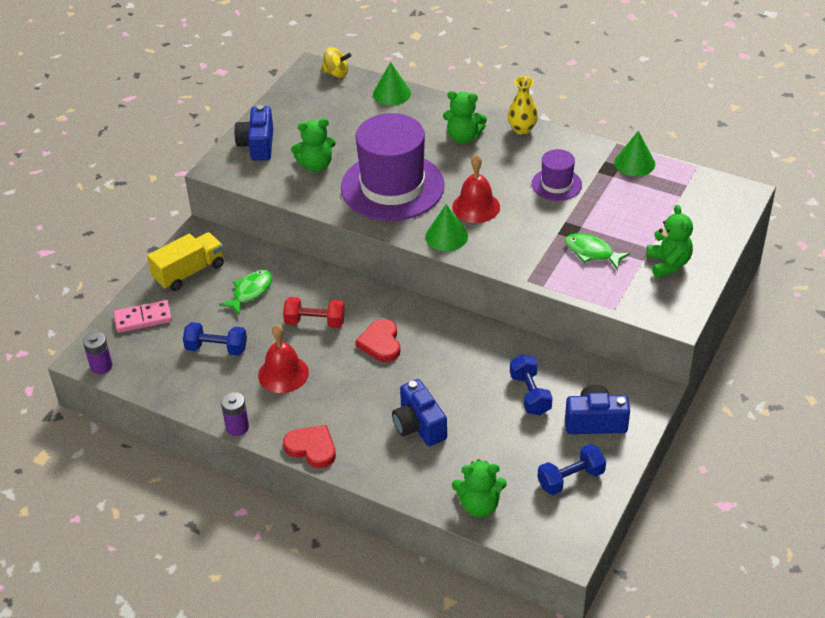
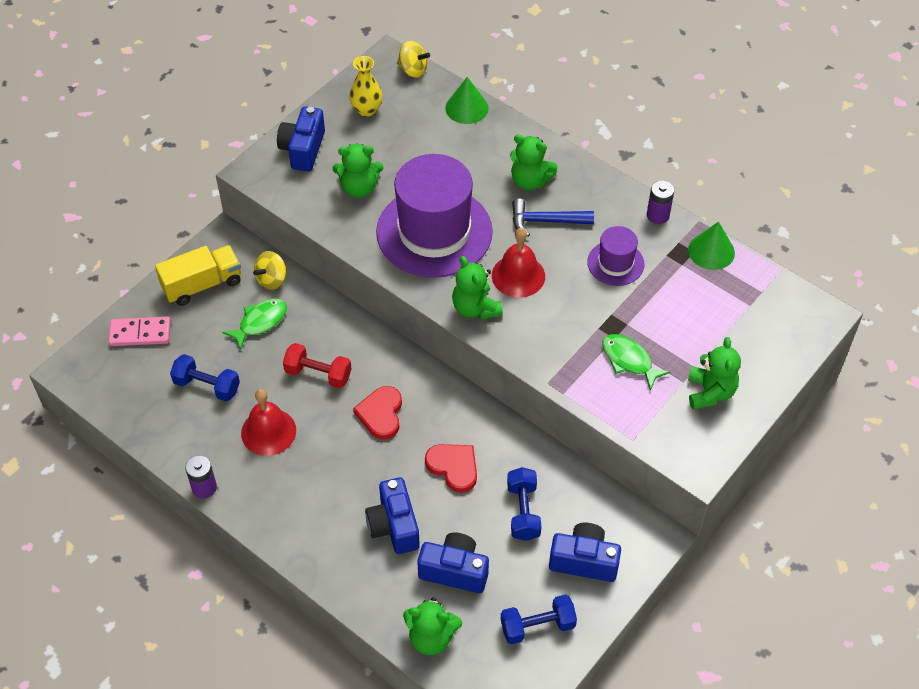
camera: 10 degrees right, 10 degrees up
(101, 366) = (83, 384): purple battery -> purple battery (657, 215)
(251, 258) = (272, 279): none -> yellow spinning top
(312, 448) = (275, 529): red heart -> red heart (453, 467)
(446, 236) = (475, 308): green cone -> green teddy bear
(484, 450) = (454, 570): none -> blue camera
(487, 164) = (546, 221): none -> blue hammer
(522, 129) = (598, 182): yellow vase -> yellow vase (366, 110)

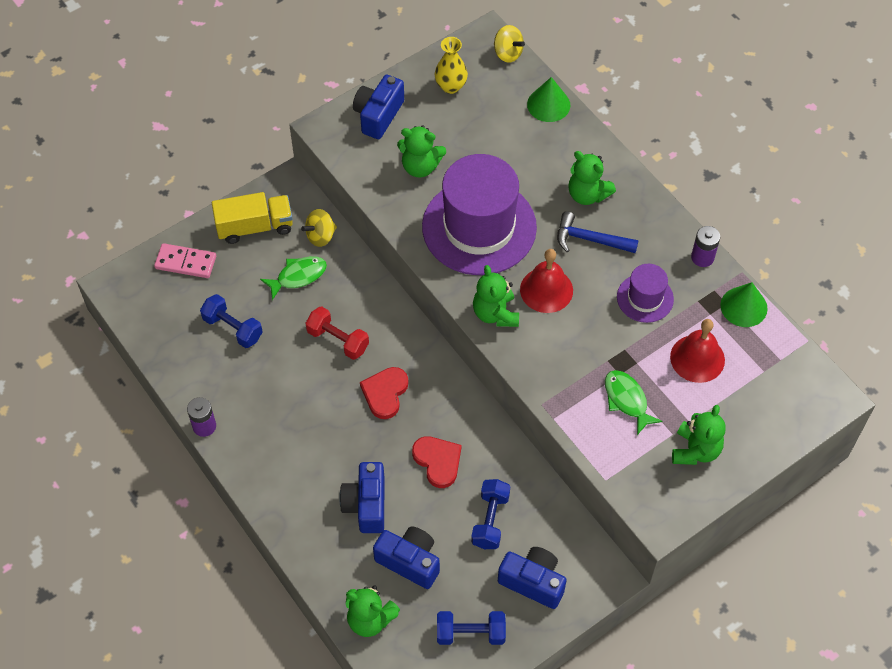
camera: 15 degrees right, 5 degrees up
(268, 431) = (277, 386): red bell -> red bell (697, 358)

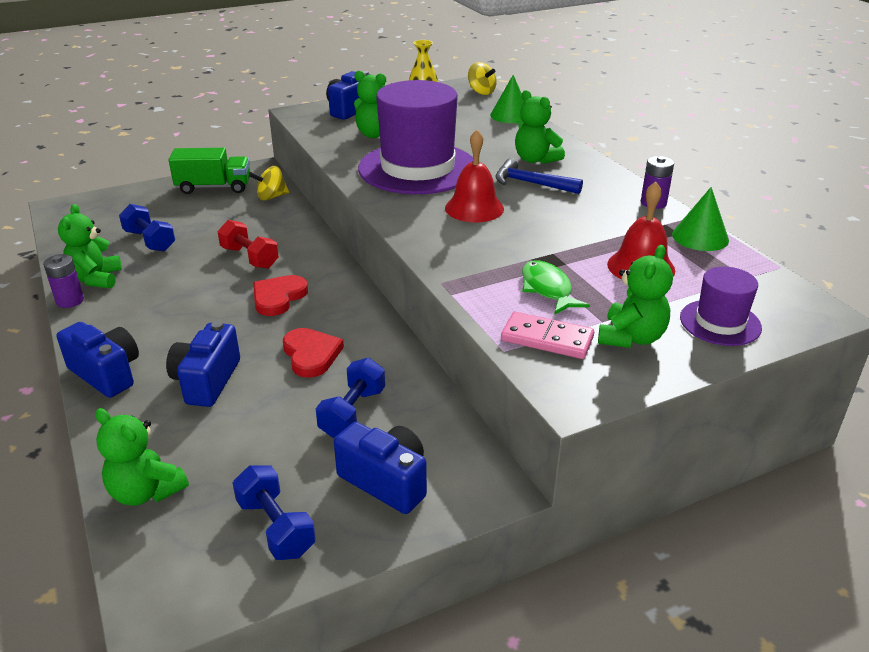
camera: 10 degrees right, 25 degrees down
(186, 262) = (136, 200): pink domino -> pink domino (547, 339)
(255, 227) = (214, 187): yellow truck -> green truck
(298, 276) = (235, 217): green fish -> none
(409, 561) = (231, 439): blue camera -> blue camera (107, 373)
(470, 633) = (276, 527): blue dumbbell -> blue dumbbell turned 45 degrees clockwise
(495, 313) = (412, 217): green teddy bear -> green teddy bear (96, 279)
(645, 298) = (584, 222): purple hat -> purple hat (720, 322)

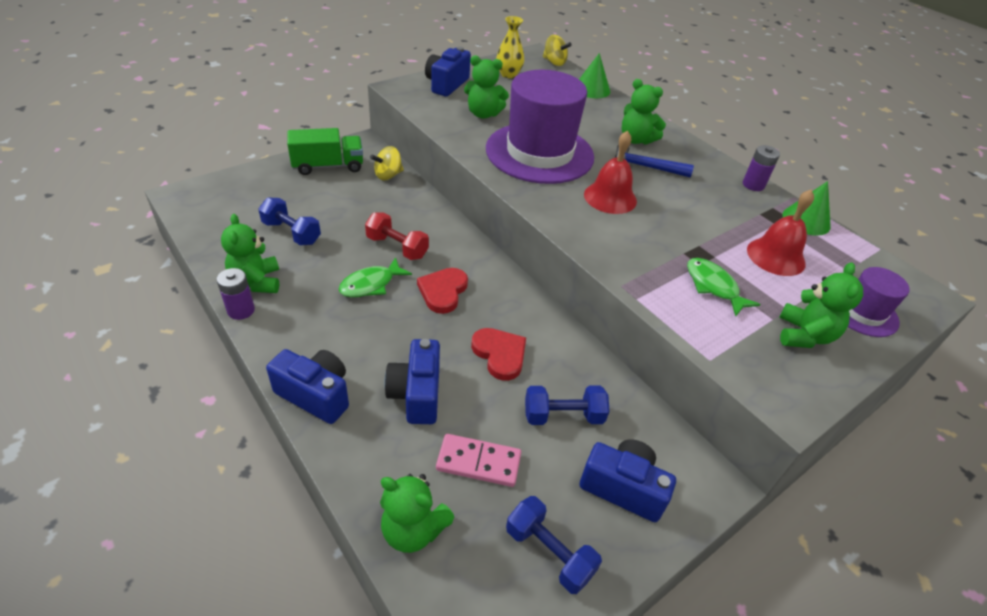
camera: 15 degrees left, 10 degrees up
(207, 287) = (371, 284): none -> green fish
(352, 412) = (563, 416): blue dumbbell -> blue dumbbell turned 75 degrees clockwise
(547, 339) = (739, 343): pink domino -> pink domino (478, 462)

